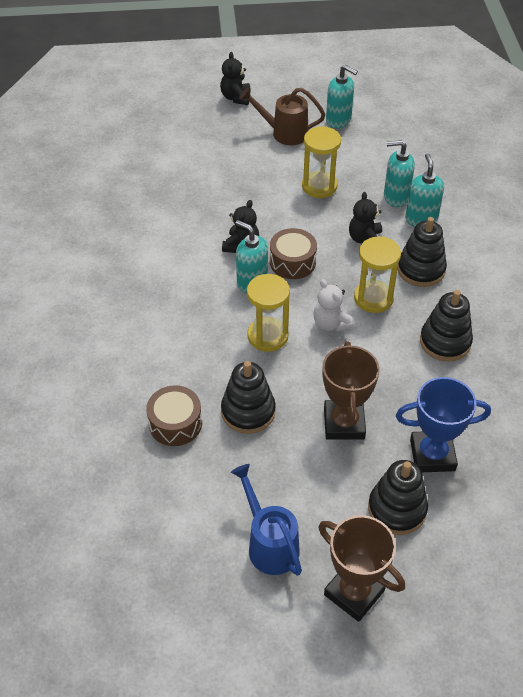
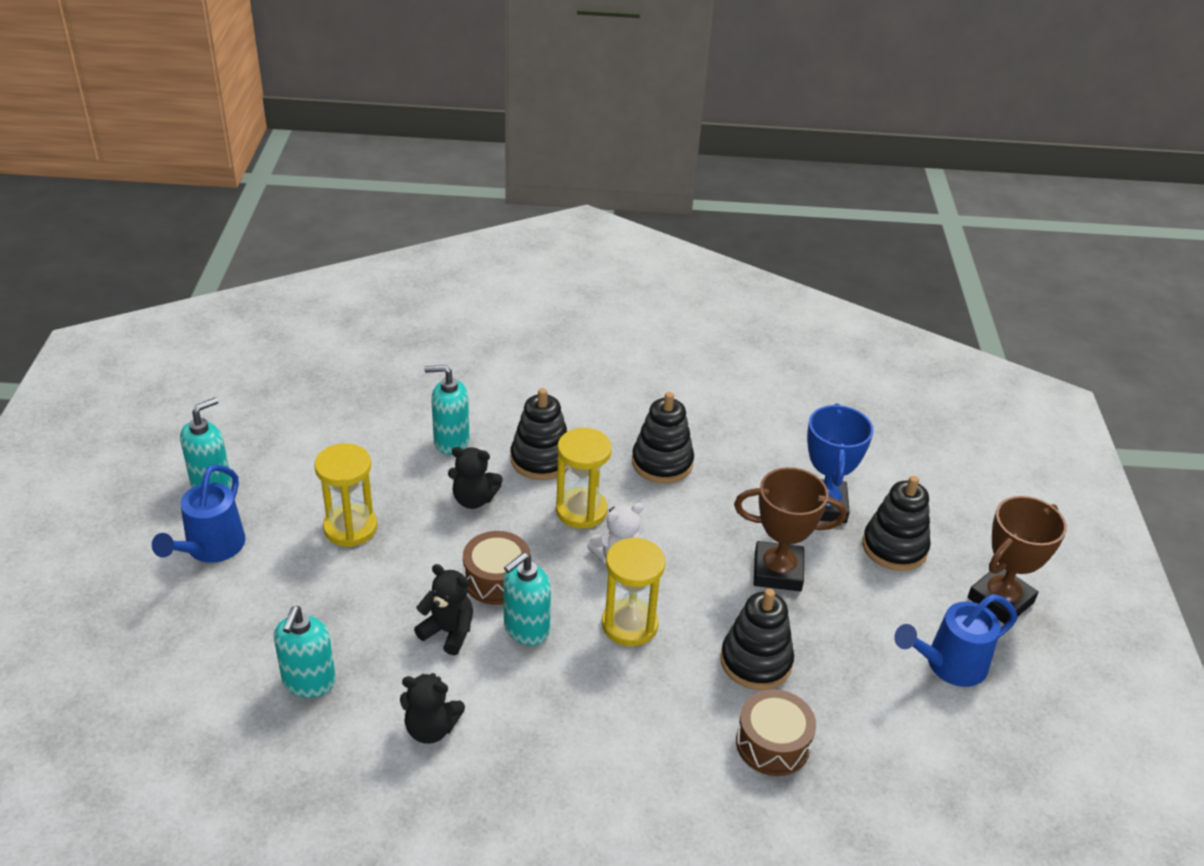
camera: 85 degrees left, 10 degrees down
(236, 98) = (86, 596): black teddy bear -> black teddy bear (431, 728)
(284, 133) = (210, 548): brown watering can -> blue watering can
(395, 197) = (401, 456): turquoise soap dispenser -> turquoise soap dispenser (309, 682)

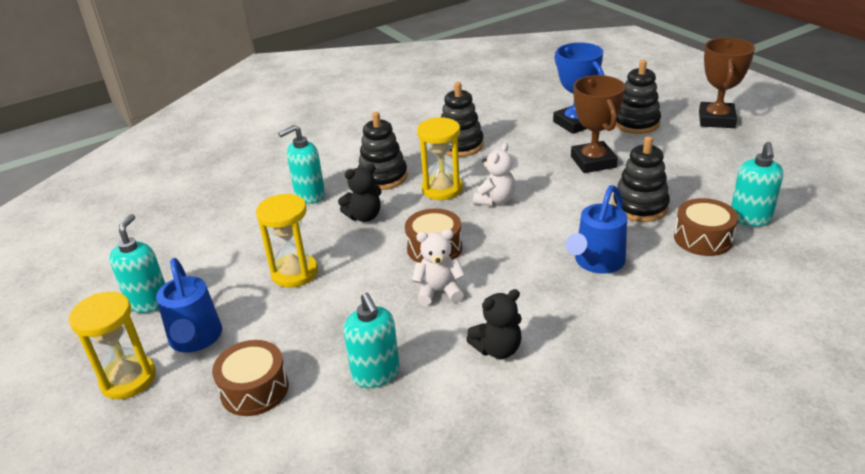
camera: 30 degrees left, 5 degrees down
(207, 630) = (254, 389): none -> brown drum
(448, 632) = (439, 291): black teddy bear -> white teddy bear
(526, 629) = (487, 263): turquoise soap dispenser -> turquoise soap dispenser (750, 218)
(629, 624) = (547, 227): yellow hourglass -> yellow hourglass (128, 379)
(777, 571) = (593, 162): brown trophy -> brown trophy turned 75 degrees counterclockwise
(948, 665) = (733, 157): blue watering can -> blue watering can (596, 262)

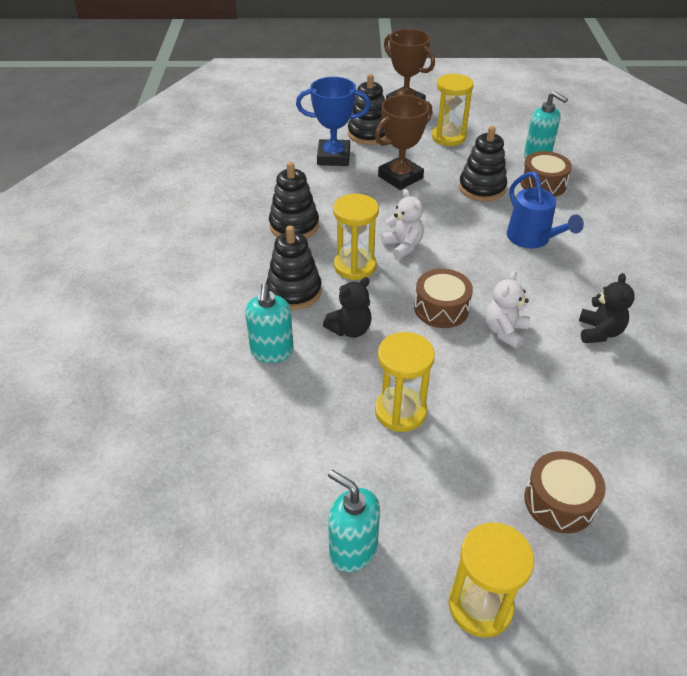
camera: 60 degrees left, 10 degrees up
(195, 339) = (452, 525): blue watering can -> none
(364, 216) = (350, 329): black teddy bear -> black teddy bear turned 45 degrees clockwise
(376, 374) = (587, 411): turquoise soap dispenser -> none
(593, 162) = (400, 177): brown trophy -> brown trophy turned 60 degrees counterclockwise
(698, 160) = (448, 137): none -> yellow hourglass

